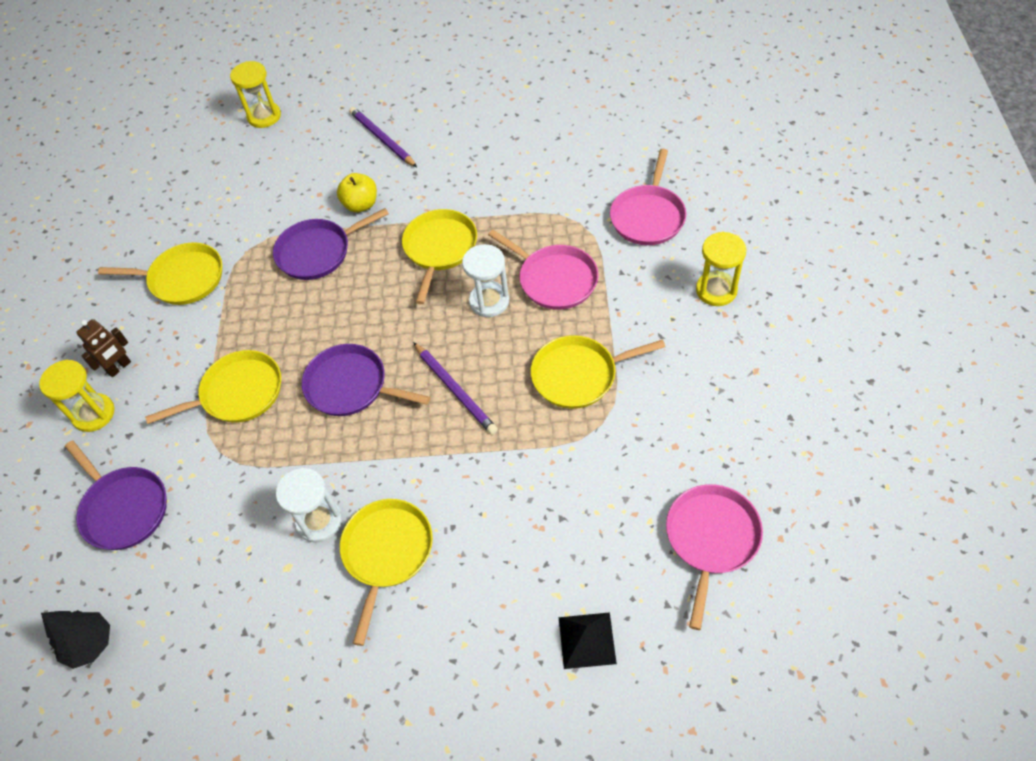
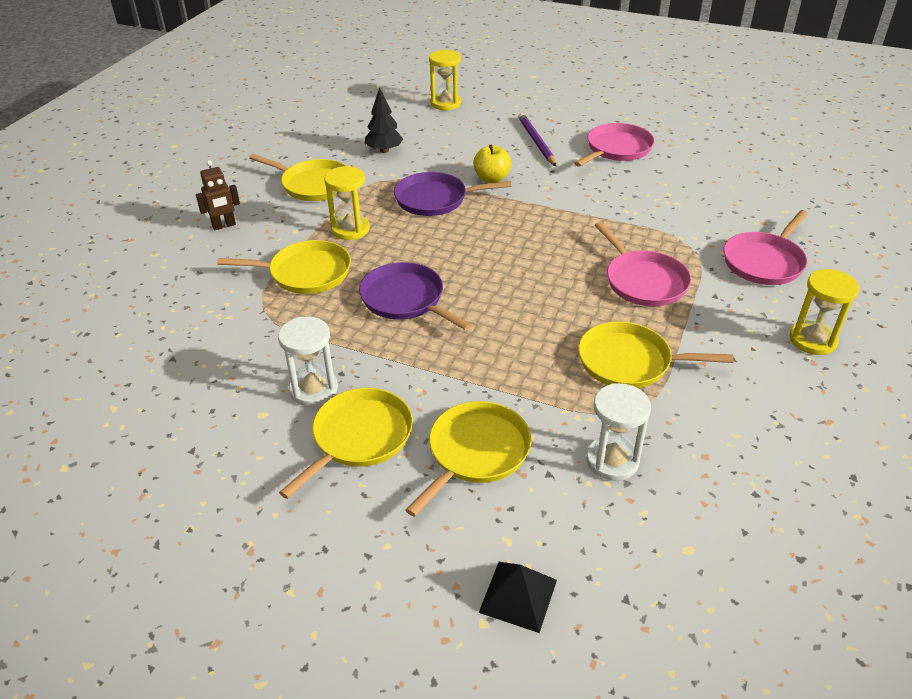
camera: 20 degrees right, 15 degrees down
(90, 644) = (62, 407): black tree -> black tree (384, 150)
(94, 414) = (183, 249): yellow hourglass -> yellow hourglass (350, 229)
(123, 508) = (159, 320): purple pan -> none
(439, 248) = (545, 227): yellow pan -> yellow pan (476, 452)
(455, 390) = (500, 333): purple pencil -> none
(489, 301) = (570, 278): white hourglass -> white hourglass (612, 460)
(711, 539) = (708, 556): pink pan -> pink pan (617, 149)

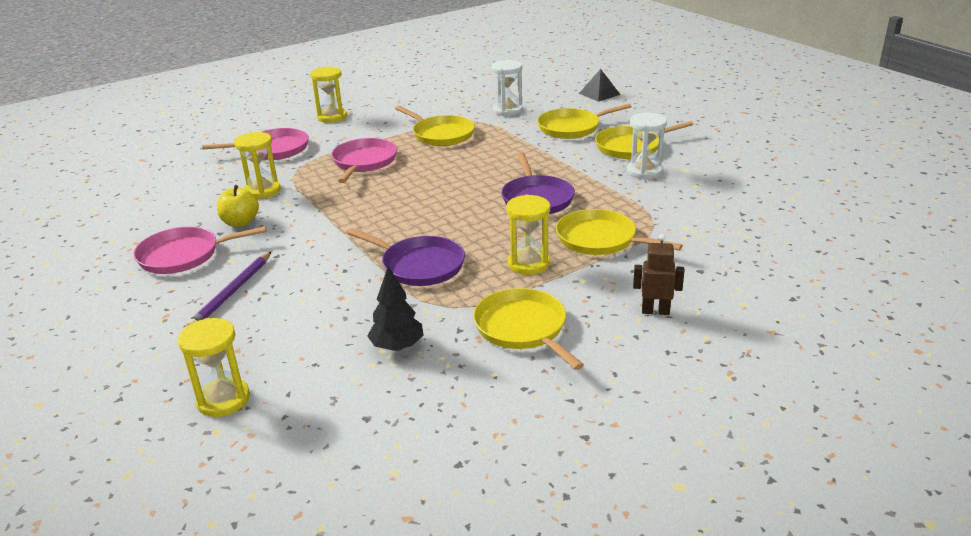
camera: 145 degrees left, 10 degrees down
(491, 179) = (340, 267): yellow apple -> yellow apple (240, 222)
(672, 214) = (262, 191): none -> yellow hourglass

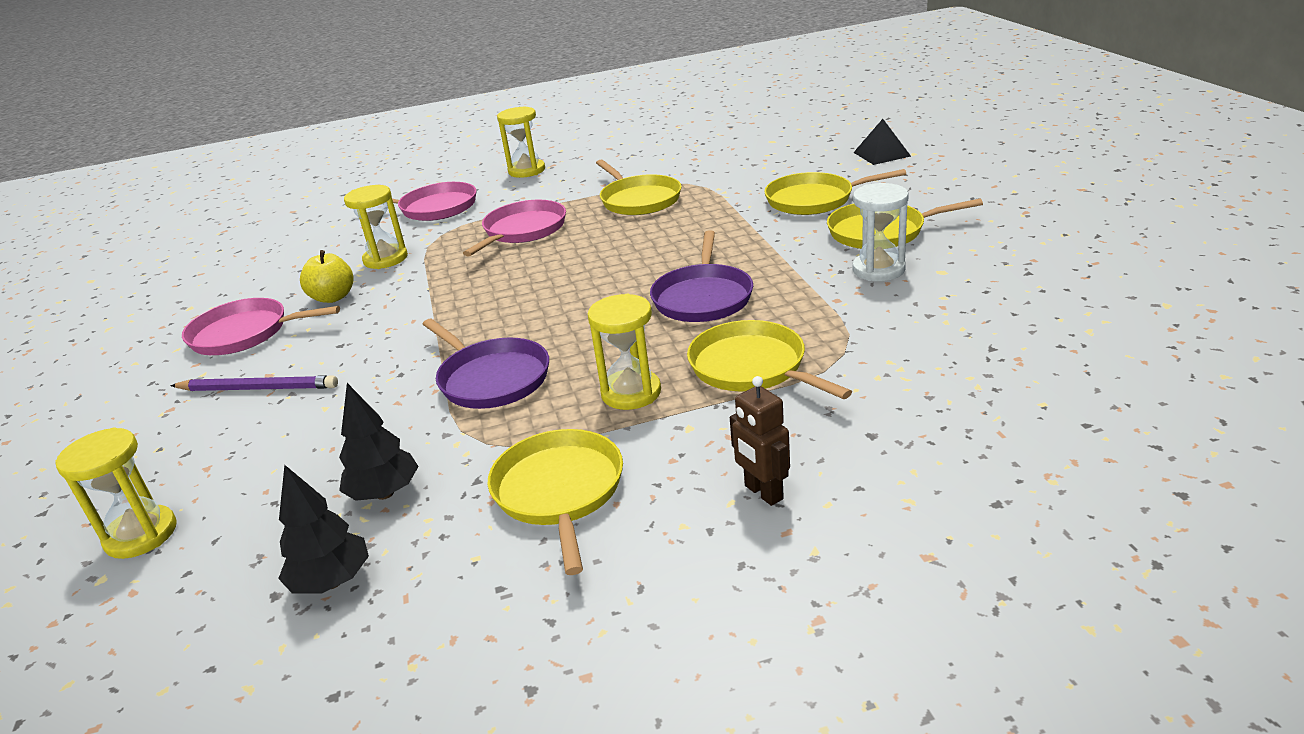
camera: 20 degrees right, 0 degrees up
(232, 292) = (258, 388): purple pencil -> purple pencil turned 120 degrees counterclockwise
(403, 403) = (332, 582): none -> black tree
(507, 110) = (743, 172): white hourglass -> none
(655, 311) = (763, 492): brown robot -> brown robot turned 150 degrees counterclockwise

